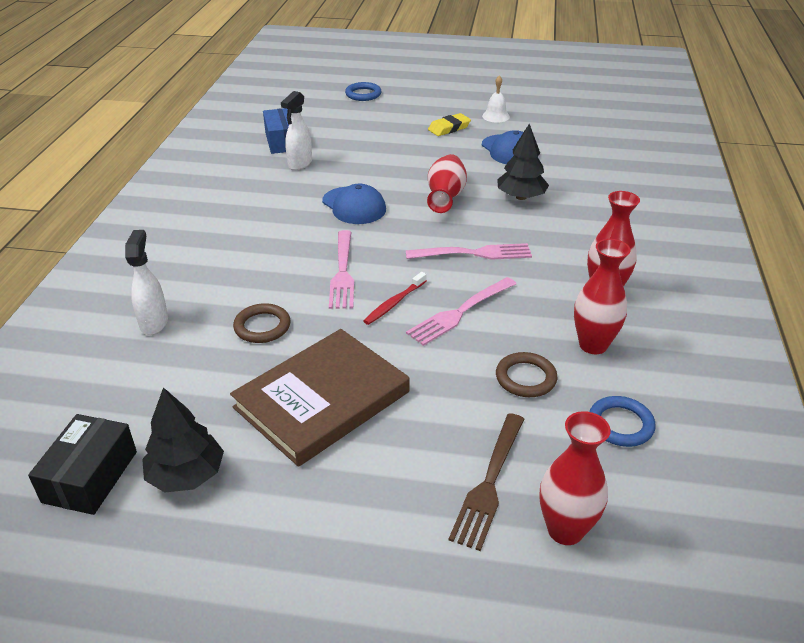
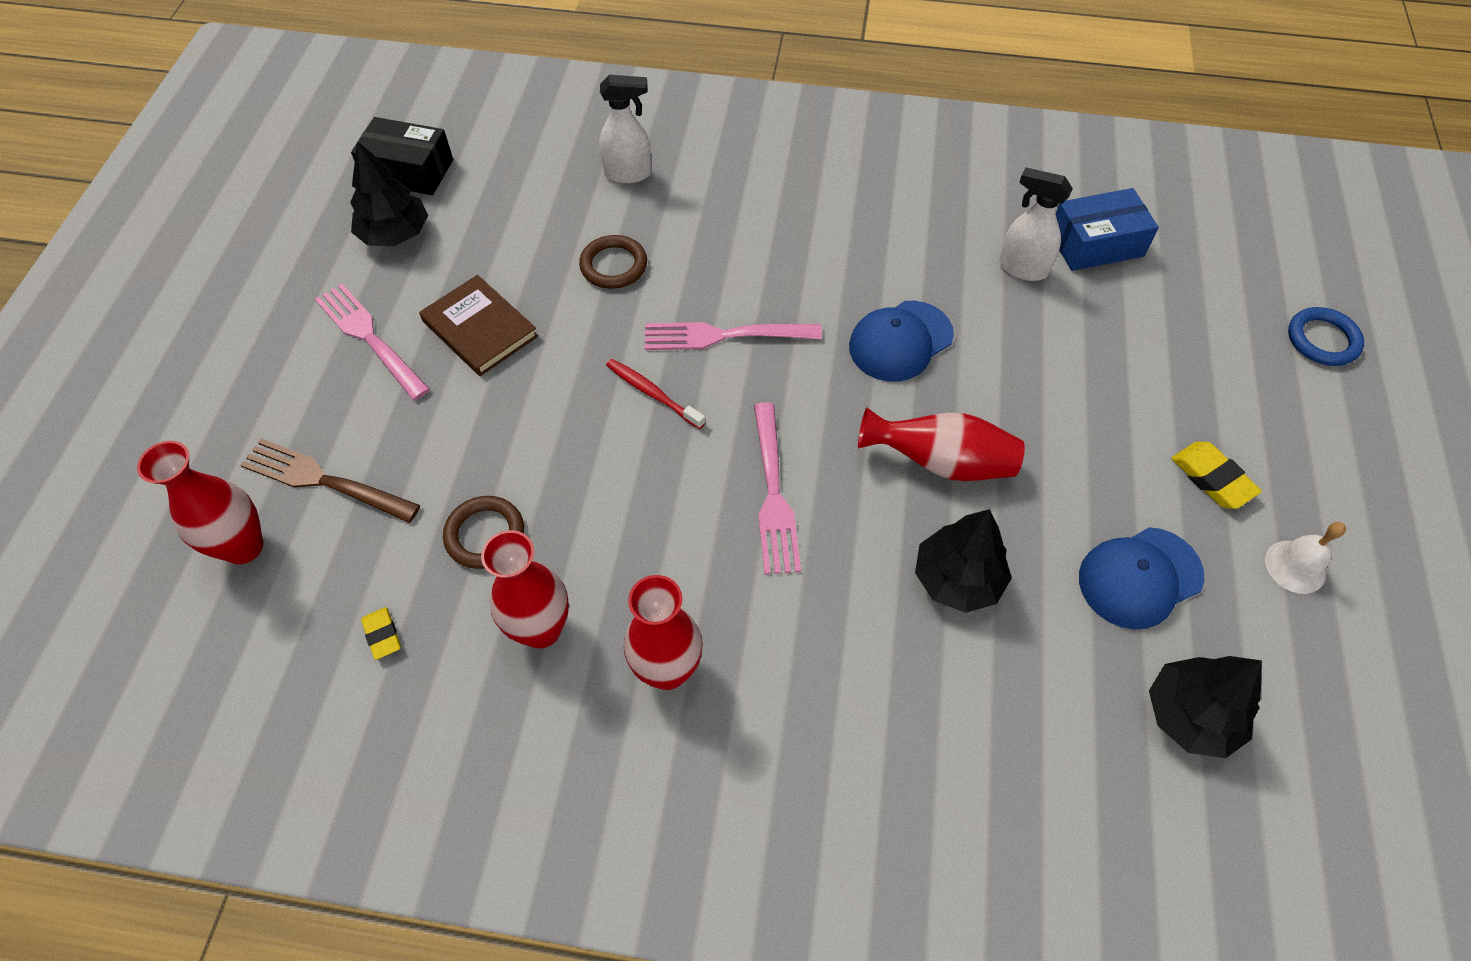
camera: 90 degrees right, 20 degrees up
(322, 400) = (480, 329): brown book -> brown book, size x0.61
(460, 312) = (627, 468): pink fork -> pink fork (370, 338)
(578, 146) = (1190, 715): none -> black tree
(620, 424) = (382, 635): blue ring -> yellow eraser

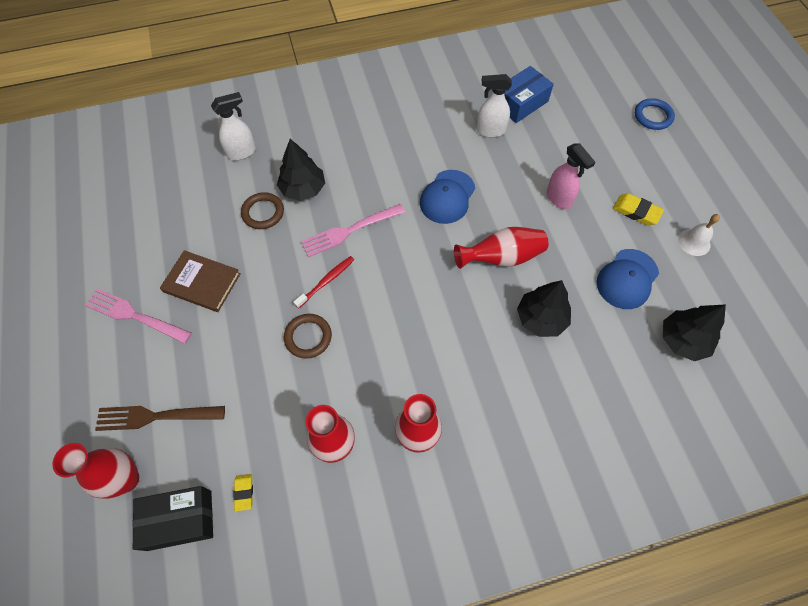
camera: 25 degrees left, 5 degrees up
(382, 635) = (244, 492): yellow eraser -> yellow eraser turned 45 degrees clockwise
(395, 234) = (114, 243): black tree -> black tree (303, 189)
(408, 171) = (100, 199): black box -> black box (179, 520)
(485, 535) = (273, 406): brown ring -> brown ring (308, 337)
(652, 393) = (326, 281): red toothbrush -> red toothbrush turned 120 degrees clockwise
(773, 493) = (423, 312): pink fork -> none
(1084, 409) = (559, 198): none -> pink spray bottle

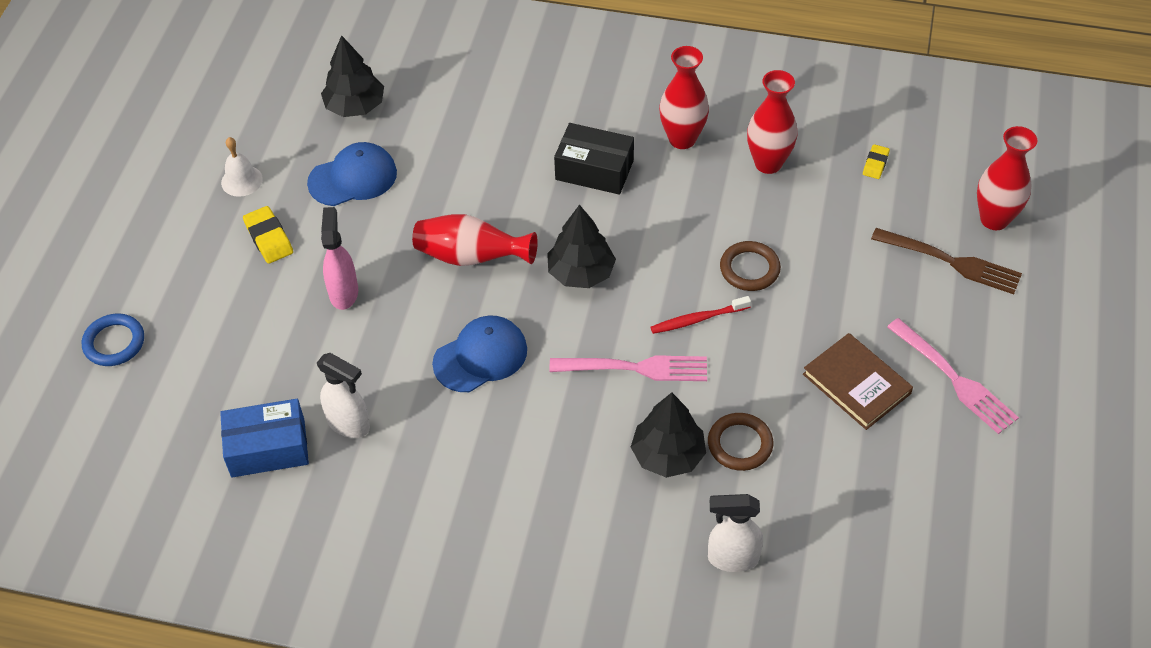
camera: 150 degrees left, 10 degrees down
(179, 520) = (946, 168): black box -> black box (594, 170)
(541, 318) = (479, 181): black tree -> black tree (581, 272)

